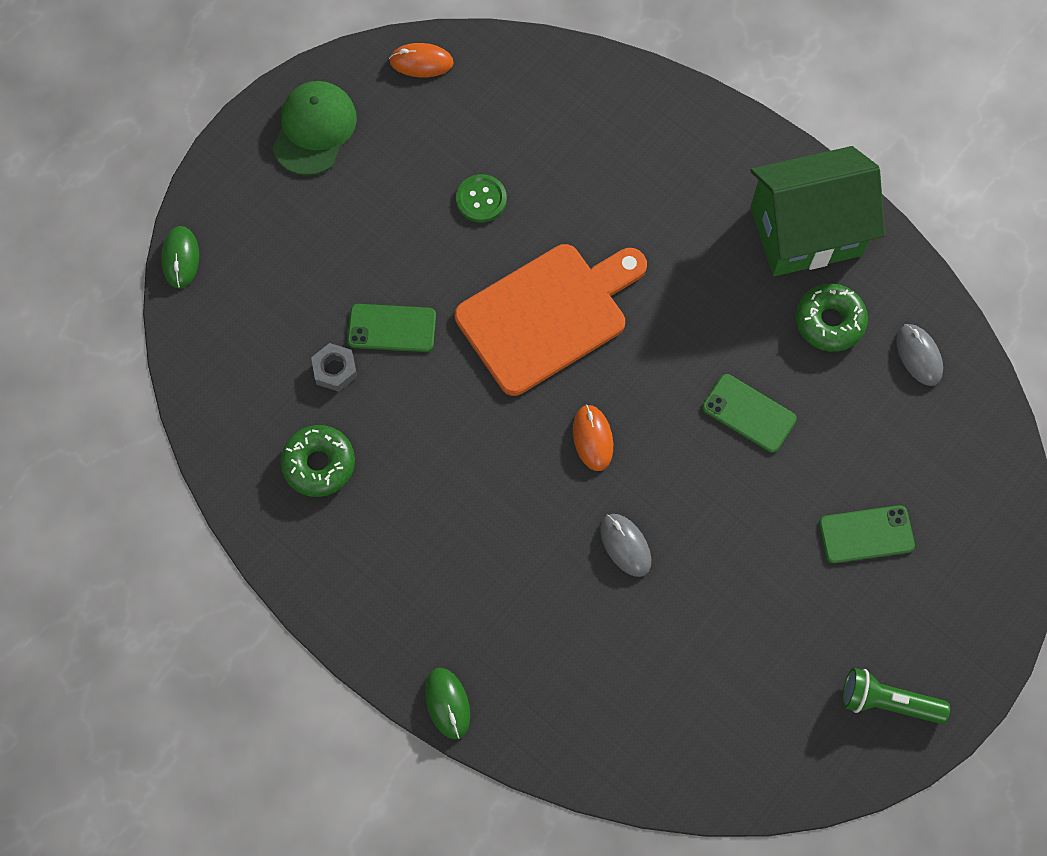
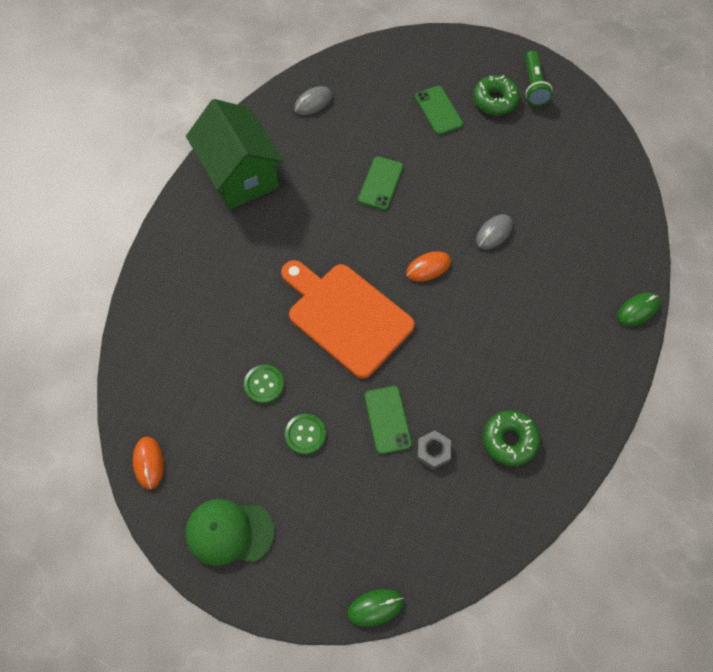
camera: 105 degrees left, 5 degrees down
(402, 231) = (305, 434): none -> green button
(829, 322) = (303, 151): green donut -> green donut (495, 100)

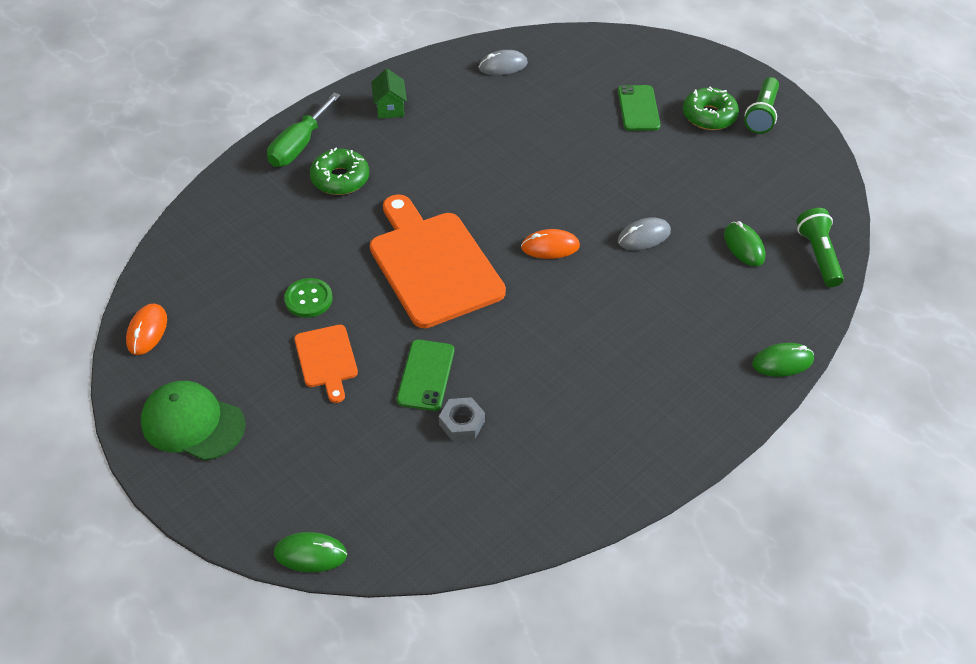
camera: 20 degrees right, 15 degrees down
(183, 239) = (299, 145): none -> green screwdriver
(240, 175) = (390, 108): green house -> green house, size x0.41
(305, 434) = (327, 359): green button -> orange cutting board
(380, 183) = (538, 155): green phone -> none
(509, 440) = (557, 442): green donut -> green donut (340, 179)
(570, 216) = (744, 246): none -> green mouse
(625, 205) = (818, 255): none -> green flashlight

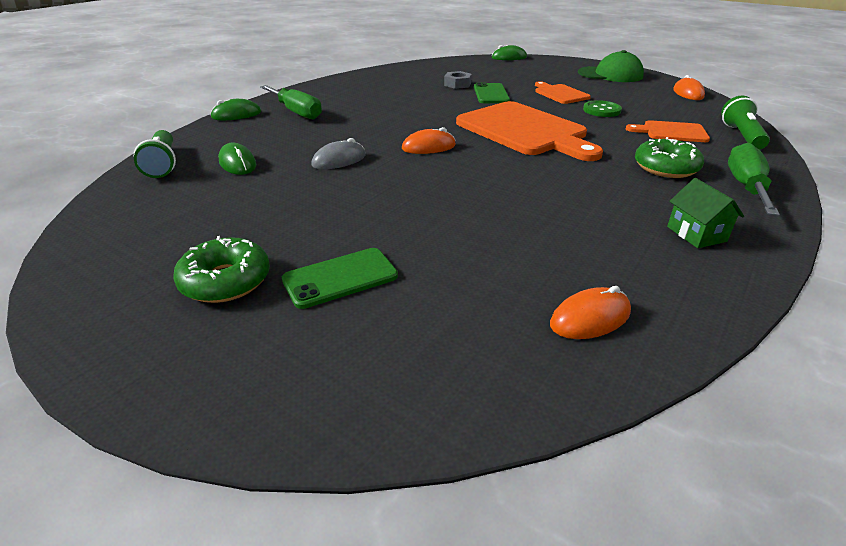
camera: 170 degrees right, 15 degrees down
(273, 236) = (671, 132): none -> orange cutting board
(503, 66) = (590, 318): grey mouse -> orange mouse
(638, 108) = (340, 278): green phone -> green phone turned 75 degrees clockwise
(704, 357) = (296, 112): none -> green screwdriver
(761, 114) = (132, 294): green flashlight -> green flashlight (741, 136)

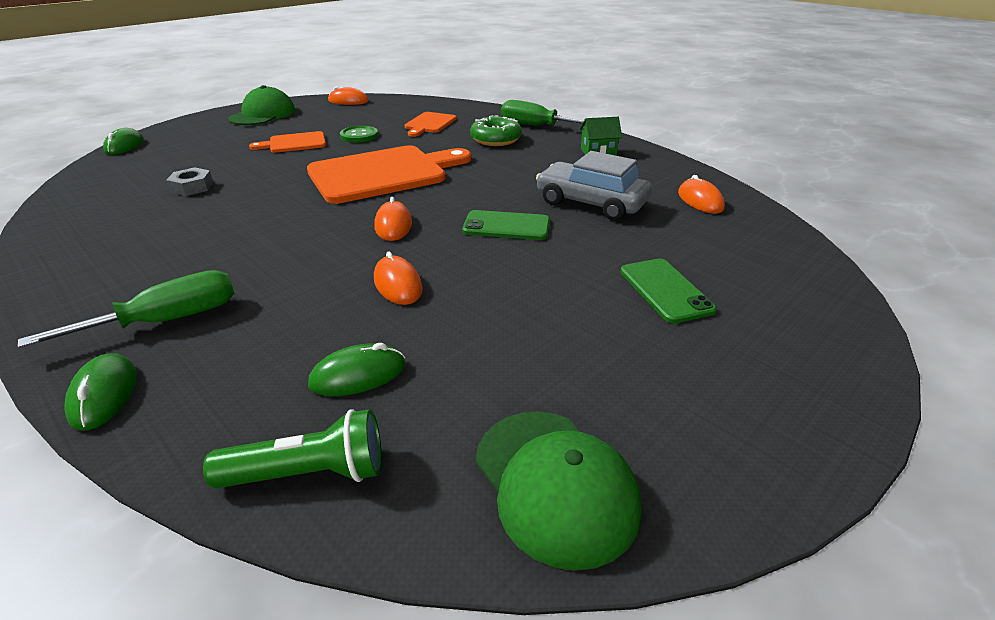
camera: 80 degrees left, 0 degrees up
(119, 229) = (555, 484): none -> green cap
(226, 281) = (679, 360): green donut -> none
(339, 160) = (397, 284): grey mouse -> orange mouse
(491, 94) = (255, 174): green phone -> green phone (506, 226)
(526, 232) = (591, 203): none -> grey car
(741, 136) = (451, 107): green flashlight -> none

